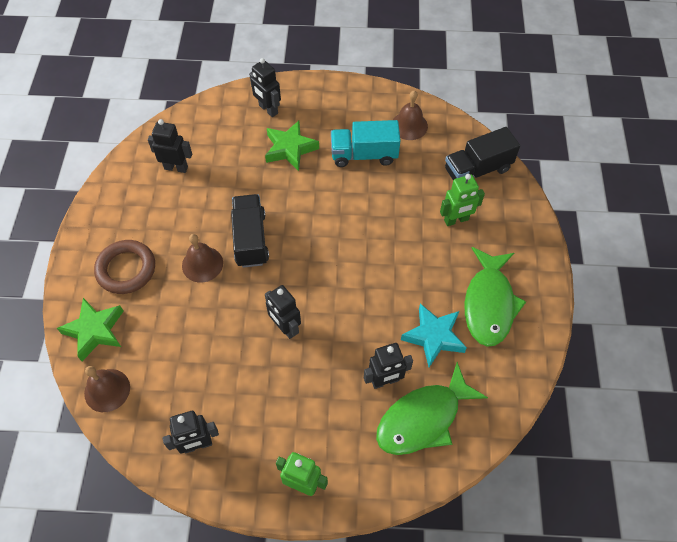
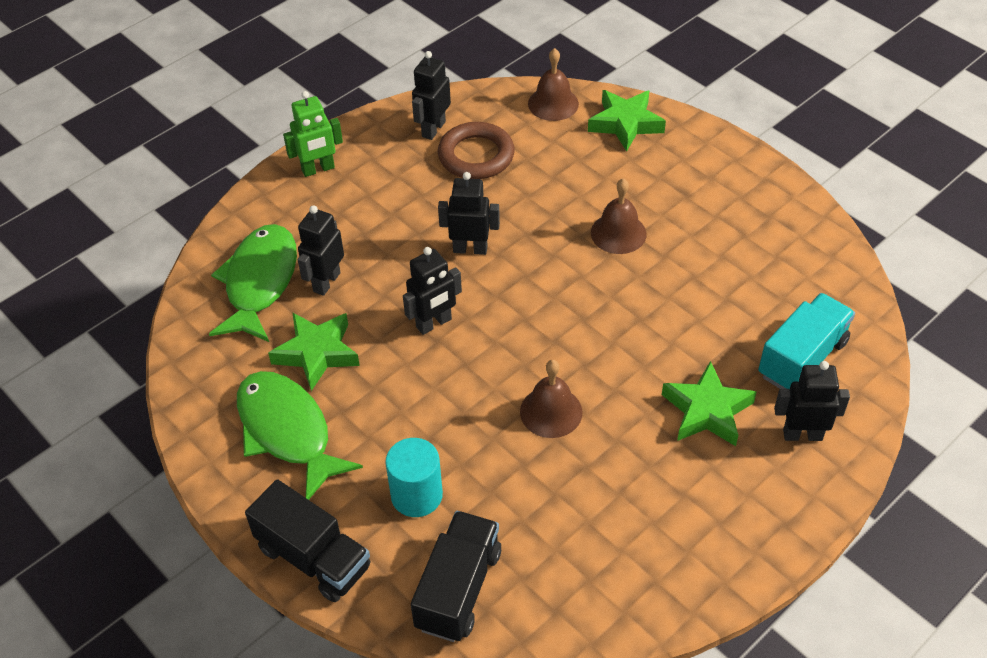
camera: 135 degrees right, 10 degrees down
(126, 269) = (676, 176): brown ring -> brown ring (476, 156)
(176, 167) = (784, 287): black robot -> black robot (434, 323)
(250, 239) = (607, 288): black truck -> black truck (313, 558)
(364, 155) = (617, 481): turquoise truck -> turquoise truck (802, 358)
(409, 125) = (614, 575): brown bell -> brown bell (551, 412)
(433, 337) = (317, 353): turquoise star -> green star
(456, 220) = (416, 495): green robot -> turquoise cylinder

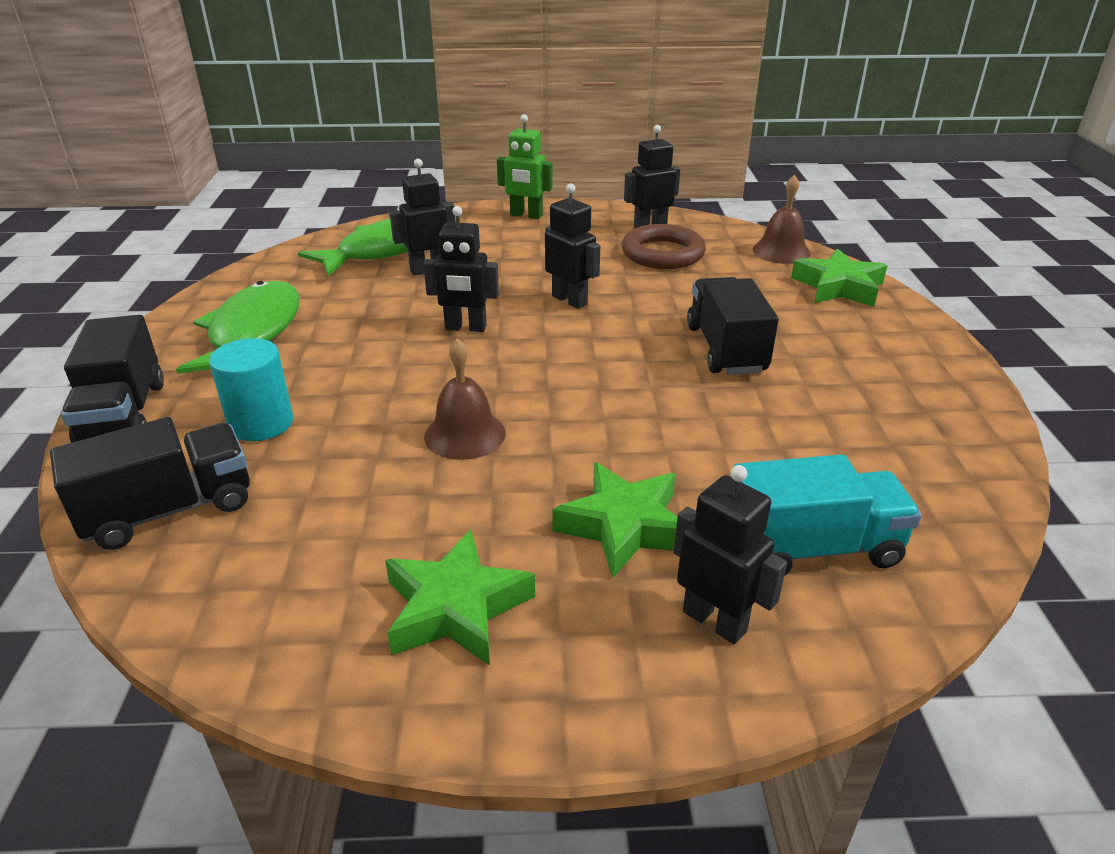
camera: 40 degrees right, 15 degrees down
(317, 353) = (352, 302): green star -> green star (456, 608)
(618, 233) = (726, 349): brown bell -> black truck

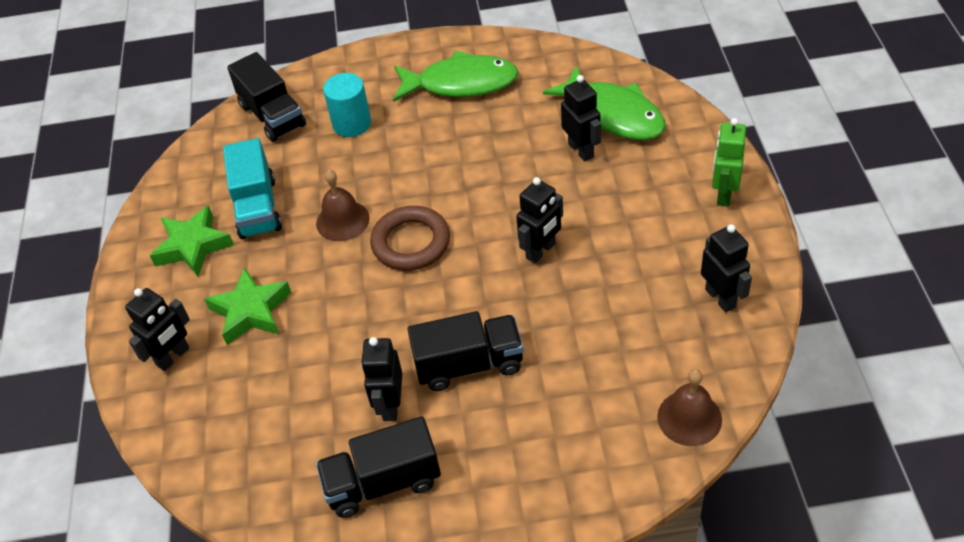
camera: 90 degrees right, 15 degrees up
(124, 414) = (358, 64): black truck -> black truck (383, 482)
(465, 328) = (483, 193): black robot -> black robot (390, 405)
(662, 254) = (656, 312): brown ring -> brown ring (411, 243)
(812, 548) = (226, 407): turquoise truck -> turquoise truck (257, 207)
(838, 287) = (609, 464): green star -> none

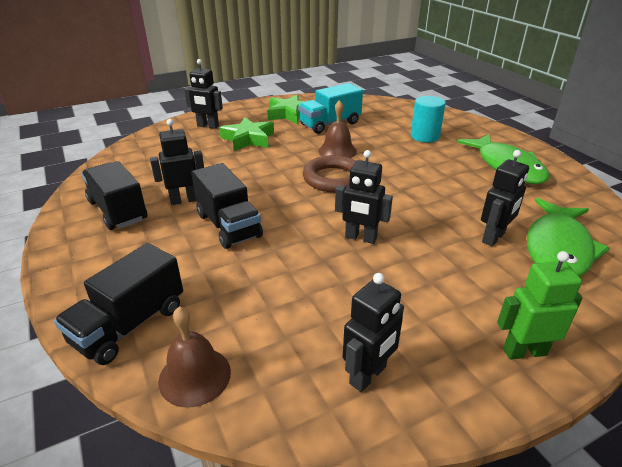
camera: 65 degrees right, 15 degrees down
(272, 115) = (407, 112): black truck -> black truck (130, 325)

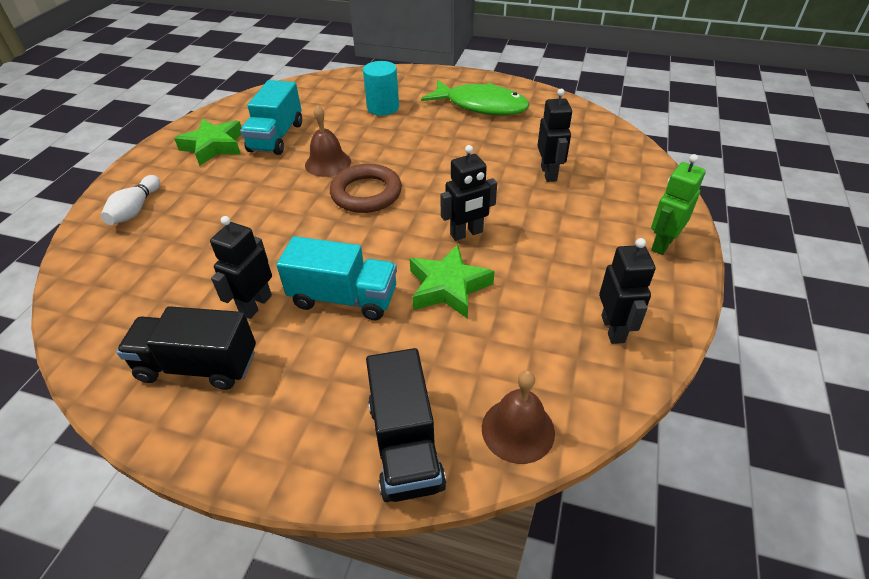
camera: 45 degrees left, 10 degrees up
(208, 126) = (135, 210): black robot -> white bowling pin
(228, 225) = (344, 298): black truck -> turquoise truck
(248, 139) = (214, 199): green star -> green star (448, 287)
(558, 248) = (592, 157): green fish -> none

